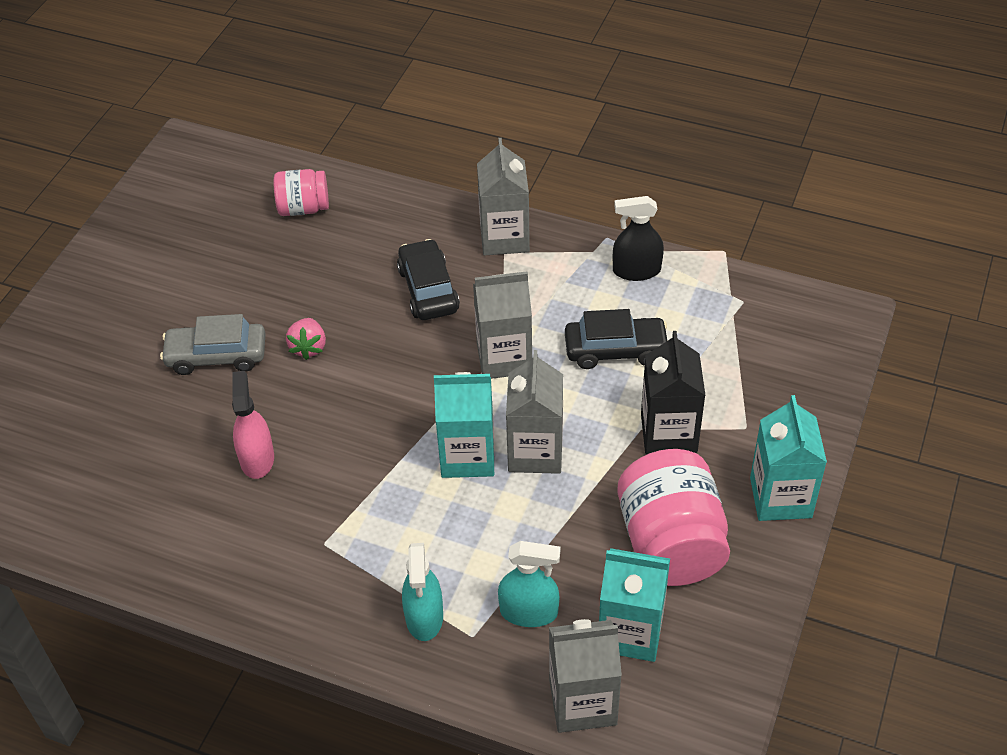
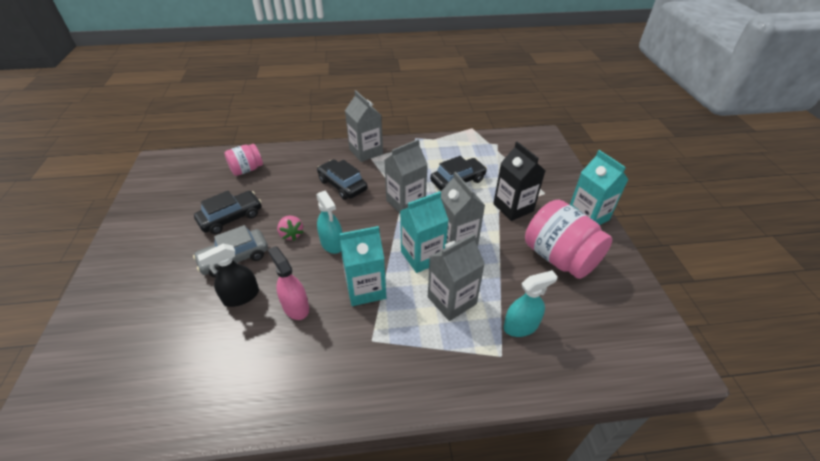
camera: 30 degrees left, 5 degrees down
(242, 288) = (231, 218): none -> black car
(424, 617) = (465, 357): turquoise spray bottle -> turquoise spray bottle (332, 243)
(582, 702) = (592, 365): grey carton -> grey carton (451, 300)
(630, 632) = (581, 312): turquoise carton -> turquoise carton (365, 289)
(636, 270) = (440, 146): black spray bottle -> black spray bottle (241, 296)

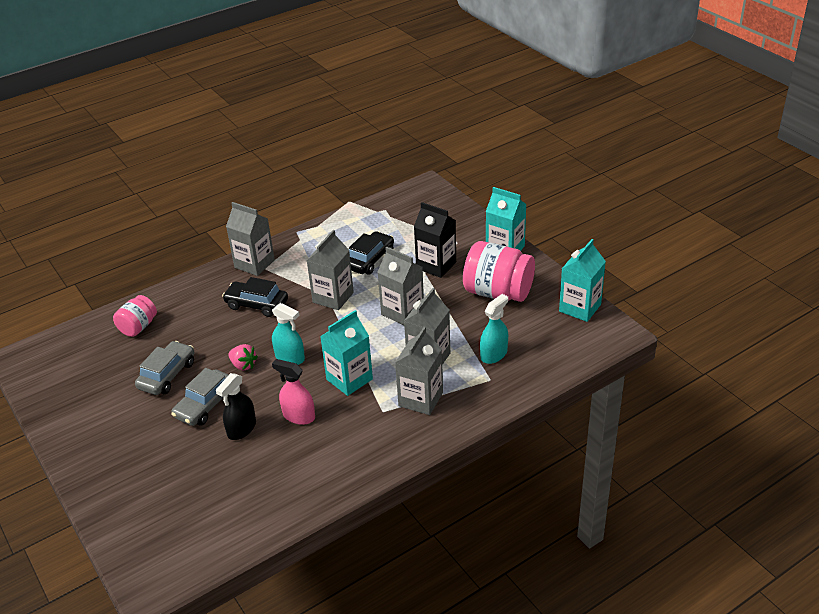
camera: 25 degrees left, 5 degrees down
(231, 218) = (167, 375): black car -> grey car
(416, 344) = (420, 399): none -> grey carton
(422, 256) = (381, 336): turquoise carton -> turquoise carton (580, 308)

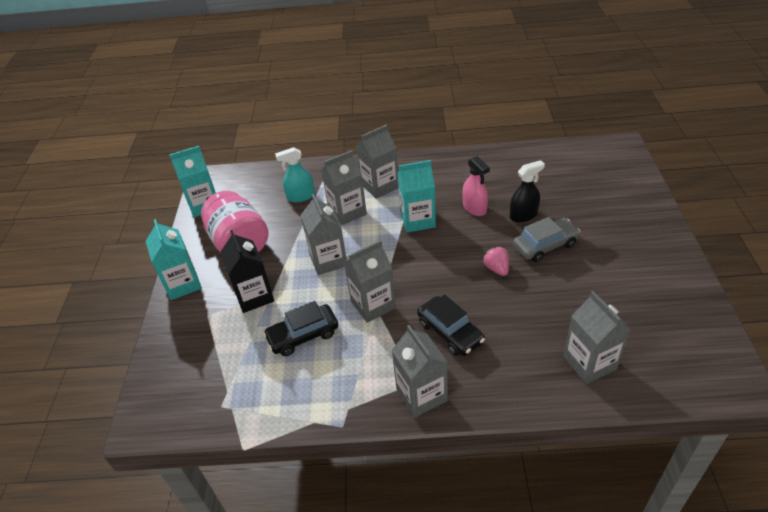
camera: 145 degrees left, 5 degrees up
(138, 327) = (589, 363): pink jar -> grey carton
(167, 375) = (572, 288): grey car -> none
(290, 357) = (452, 258): turquoise spray bottle -> none

